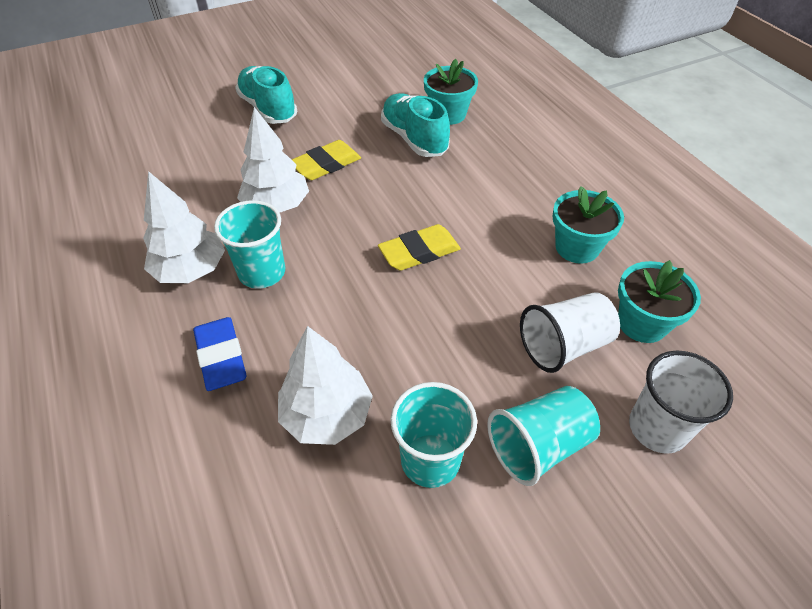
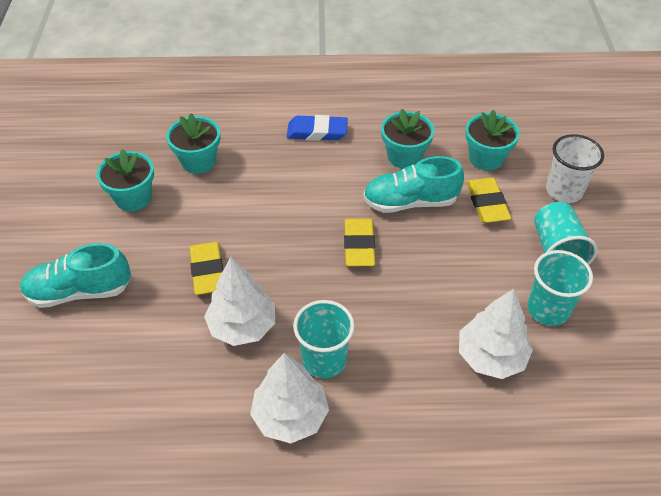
camera: 65 degrees left, 0 degrees up
(221, 356) = (406, 413): blue eraser -> blue eraser (317, 132)
(380, 97) = (133, 198): none -> turquoise flower pot
(414, 139) = (216, 197): turquoise shoe -> turquoise shoe (410, 202)
(564, 345) = (487, 203): white cup -> yellow eraser

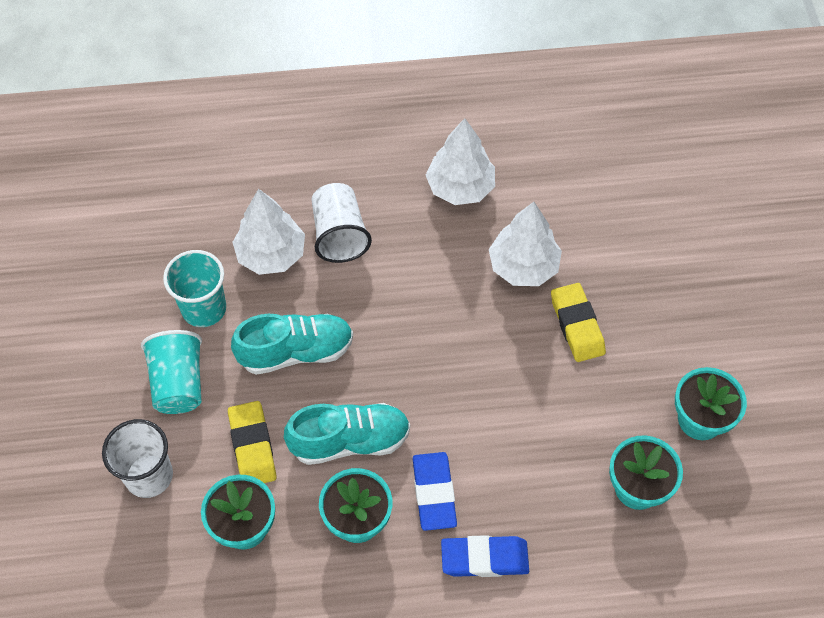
camera: 175 degrees right, 10 degrees up
(79, 291) = (707, 291): turquoise shoe -> turquoise shoe (296, 352)
(324, 360) = (435, 239): turquoise cup -> none
(348, 167) = (434, 493): none -> blue eraser
(359, 245) = (410, 371): yellow eraser -> none
(422, 372) = (339, 235): none -> white cup

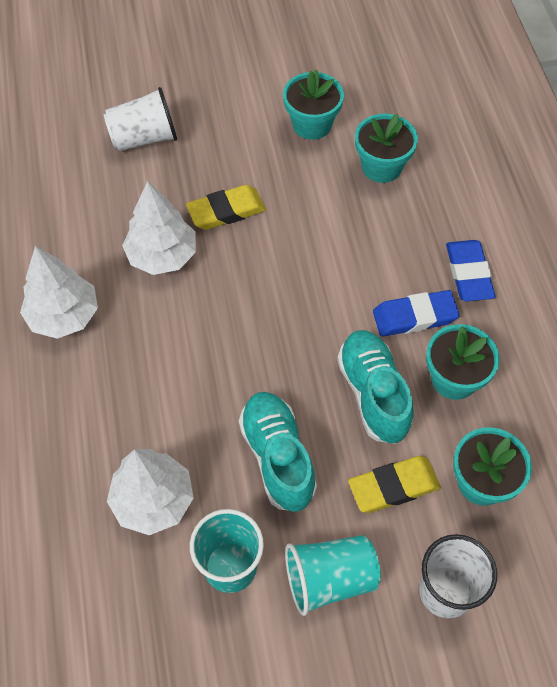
camera: 95 degrees left, 0 degrees up
(339, 235) = (125, 430): white cup -> white cup (144, 138)

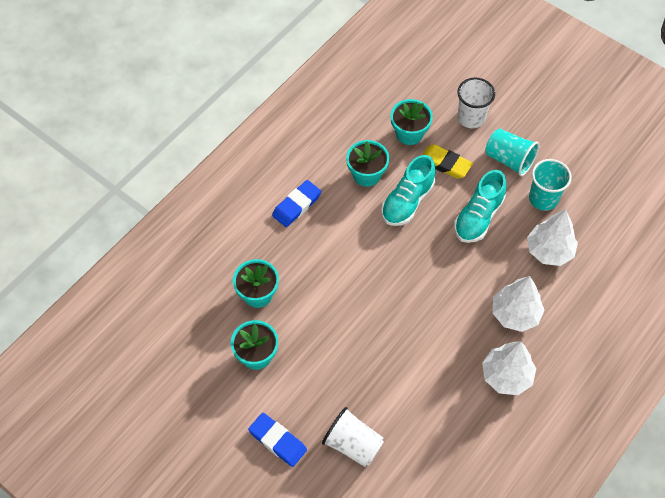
camera: 130 degrees left, 0 degrees up
(162, 255) = (424, 359): white tree -> white tree (515, 314)
(226, 211) = (364, 351): yellow eraser -> none
(414, 316) = (346, 212): blue eraser -> blue eraser (277, 441)

